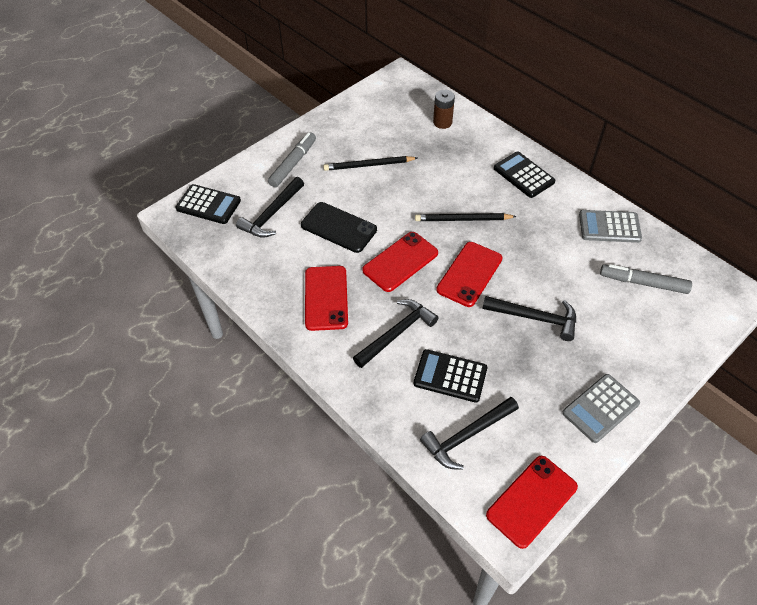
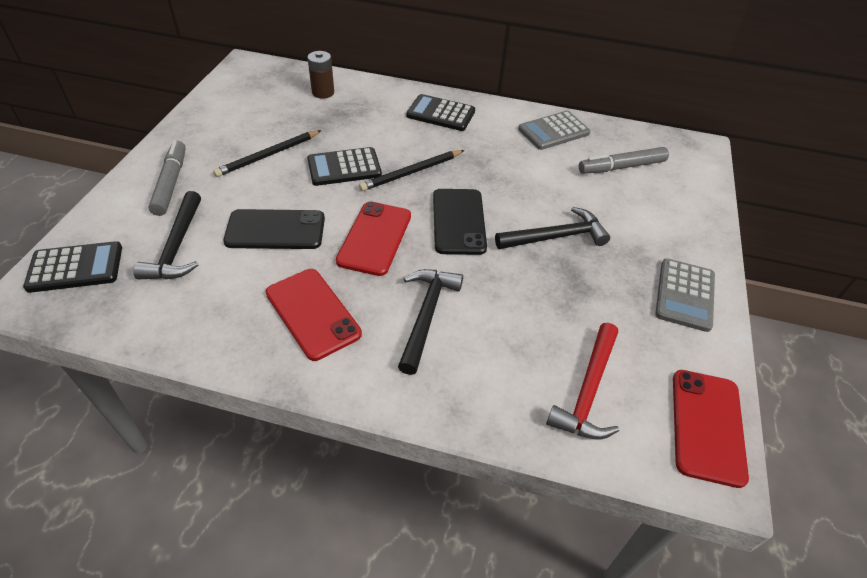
camera: 35 degrees left, 5 degrees down
(450, 376) = (520, 334): black calculator -> black calculator (344, 167)
(467, 436) = (588, 391): black hammer -> red hammer
(469, 274) = (458, 221): red phone -> black phone

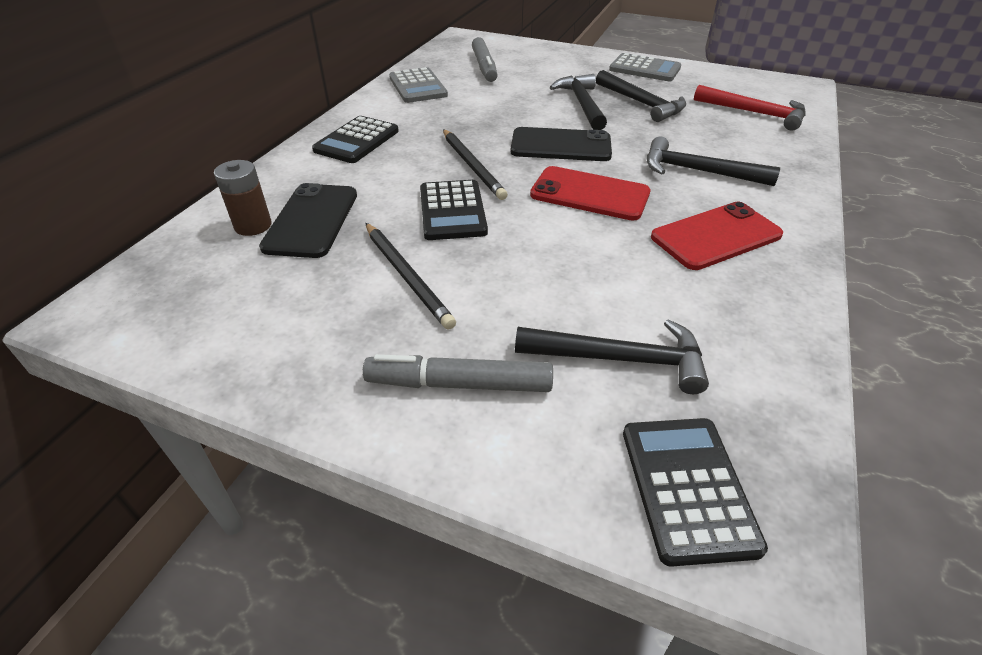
camera: 80 degrees left, 5 degrees down
(275, 230) = (578, 265): black phone -> black phone (311, 220)
(576, 284) = (641, 103): none -> black hammer
(707, 426) = (765, 81): red phone -> none

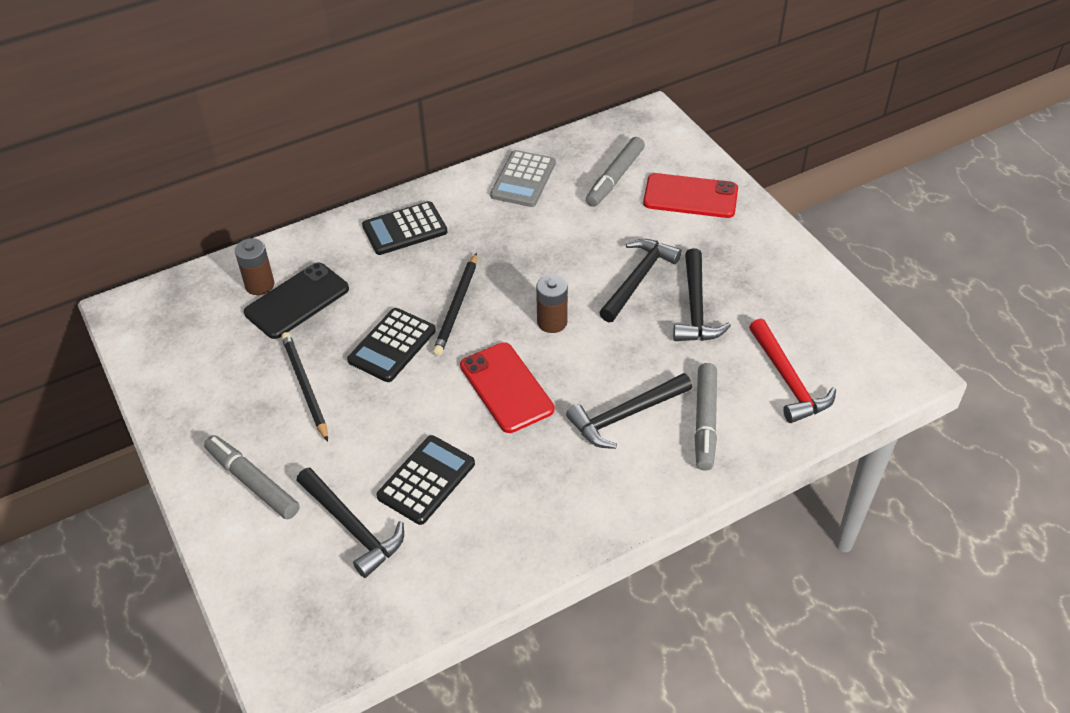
camera: 40 degrees right, 5 degrees up
(407, 276) = (305, 387): black pencil -> black pencil turned 150 degrees clockwise
(560, 145) = (552, 322): black phone -> brown battery
(644, 69) = (771, 259): grey calculator -> none
(687, 488) = (290, 617): black calculator -> black calculator (426, 480)
(698, 171) = (625, 415): black hammer -> black hammer turned 90 degrees counterclockwise
(716, 236) = (543, 483): red phone -> red phone (690, 196)
(749, 151) = (705, 421): none -> grey marker

